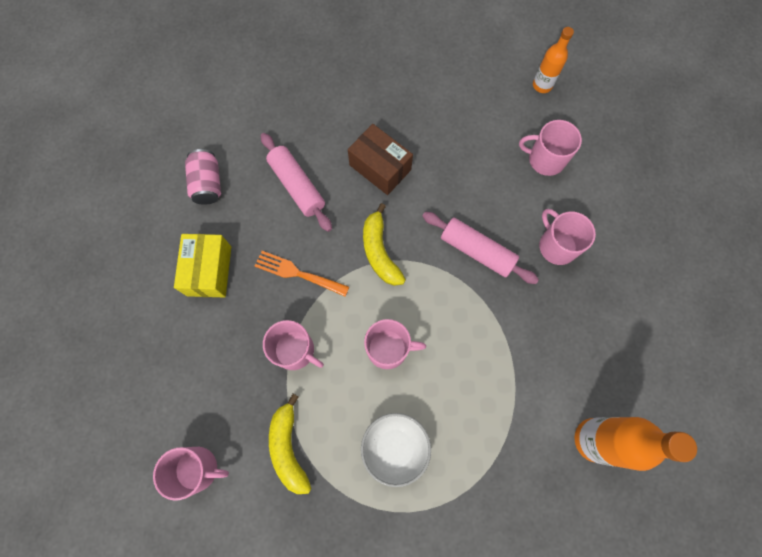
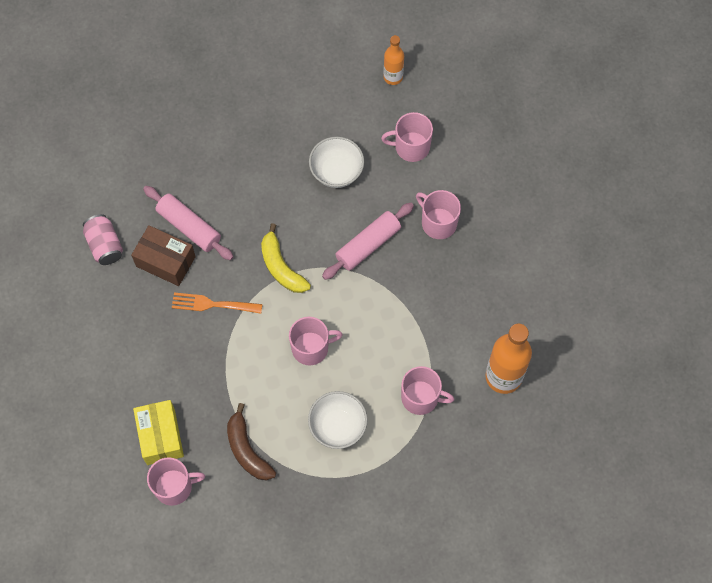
camera: 15 degrees left, 5 degrees down
(209, 271) = (131, 322): yellow box -> yellow box (161, 436)
(288, 448) = (247, 450): yellow banana -> brown banana
(295, 350) = (229, 370): pink mug -> pink mug (421, 397)
(380, 167) = (261, 191): brown box -> brown box (165, 261)
(462, 166) = (336, 172): none -> white bowl
(477, 251) = (368, 245): pink rolling pin -> pink rolling pin turned 60 degrees counterclockwise

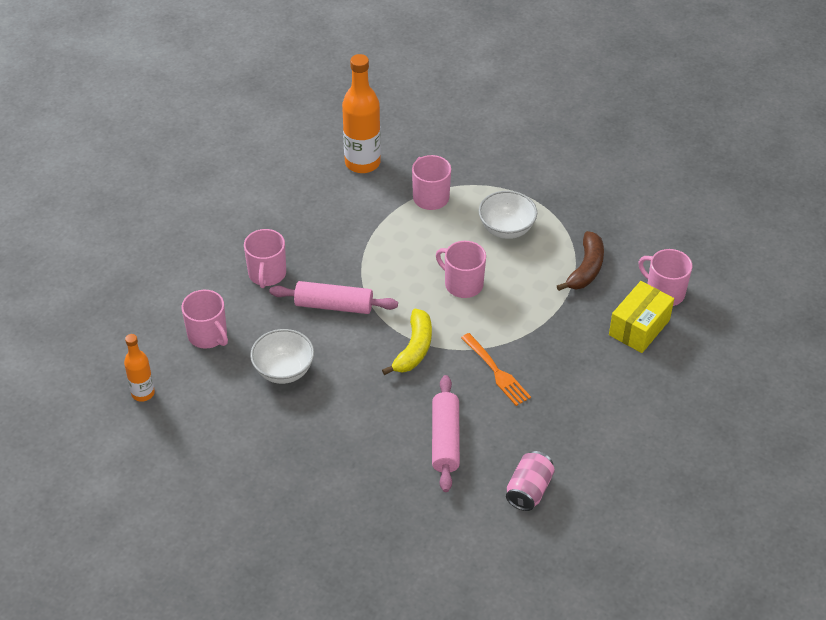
camera: 130 degrees left, 20 degrees down
(165, 261) = (495, 433): brown box -> none

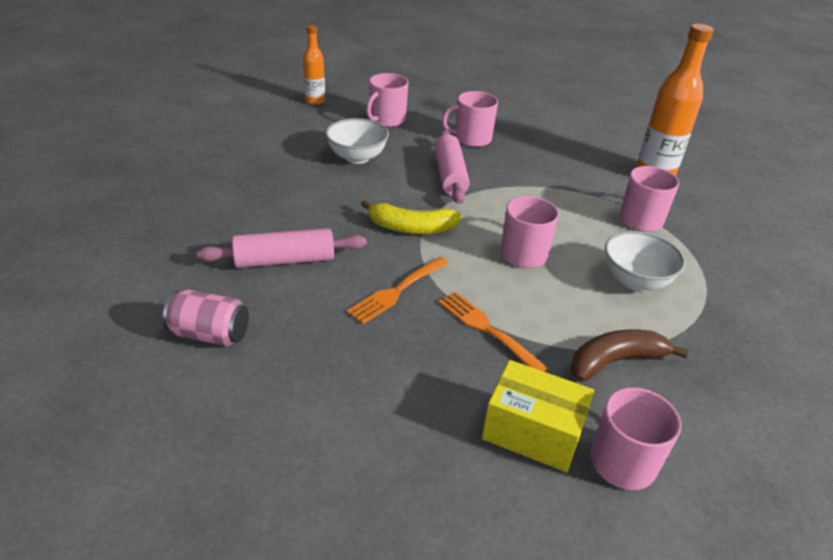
camera: 75 degrees right, 10 degrees down
(546, 328) = (487, 329): none -> orange fork
(586, 269) = (615, 361): brown banana -> brown banana turned 150 degrees clockwise

